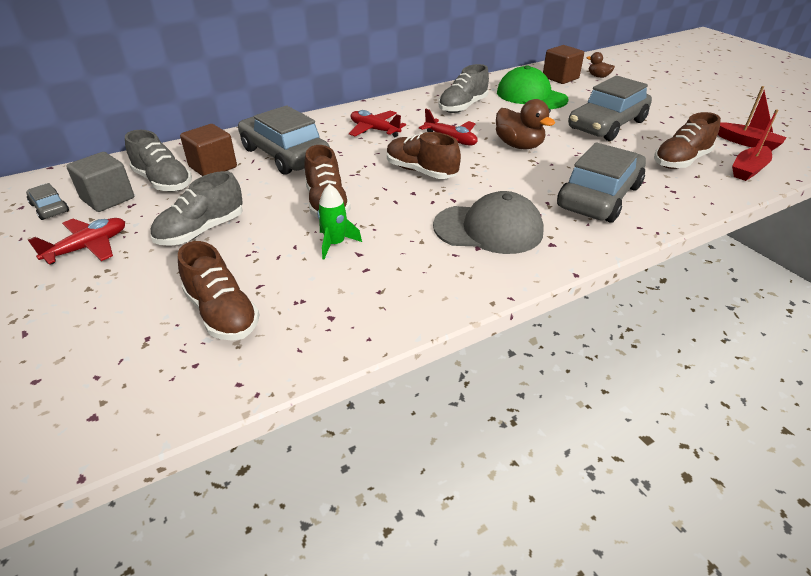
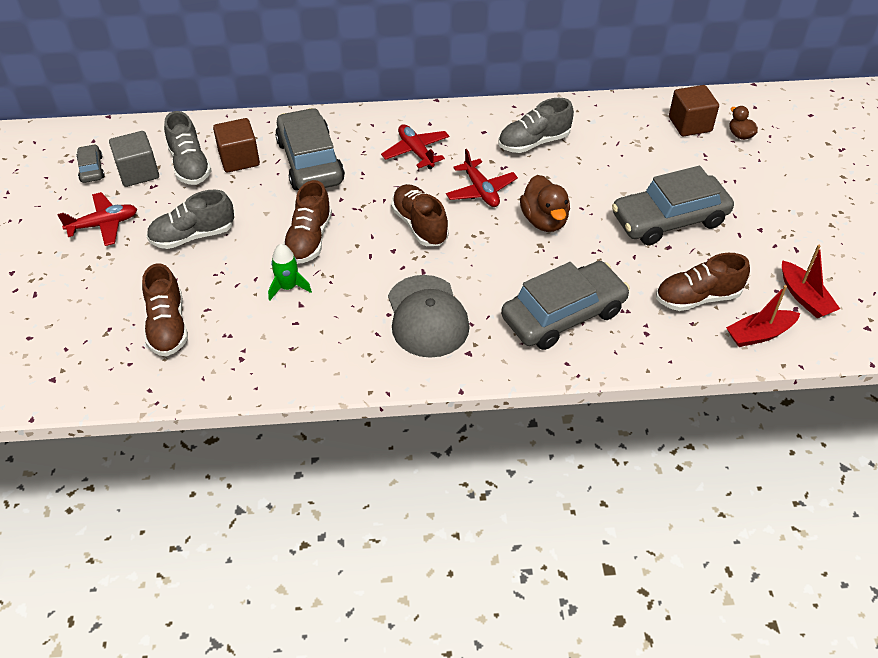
camera: 25 degrees right, 10 degrees up
(488, 229) = (427, 316): grey cap -> grey cap turned 45 degrees clockwise
(531, 96) = (626, 146): green cap -> none

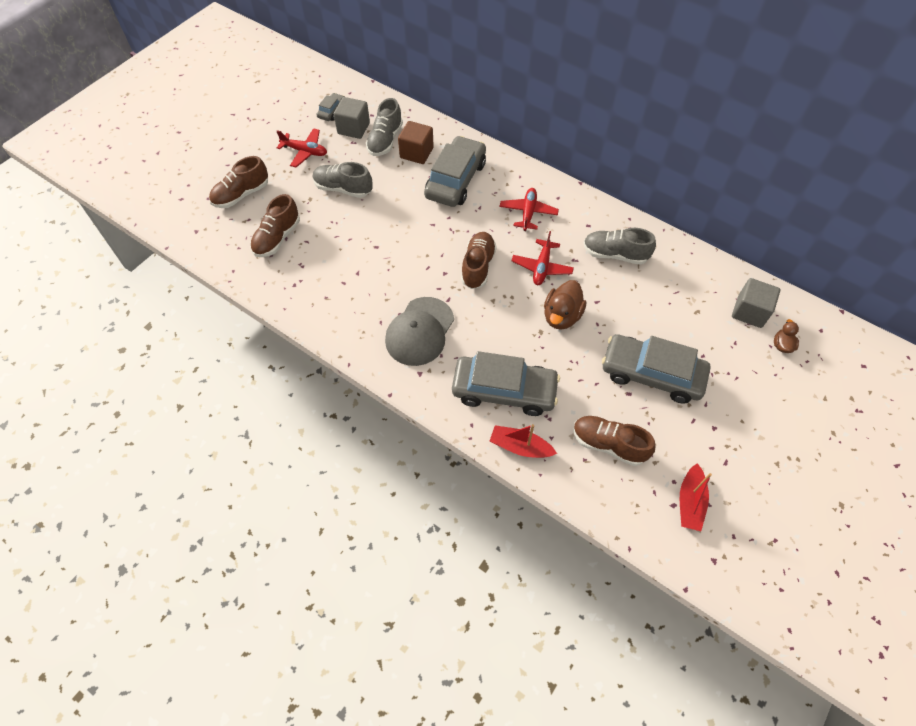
camera: 40 degrees right, 10 degrees up
(288, 287) = (361, 257): green rocket -> none
(309, 239) = (403, 233): brown shoe -> brown shoe (241, 195)
(690, 124) = (749, 312): brown cube -> grey cube
(759, 334) = (624, 503): red boat -> red boat (520, 447)

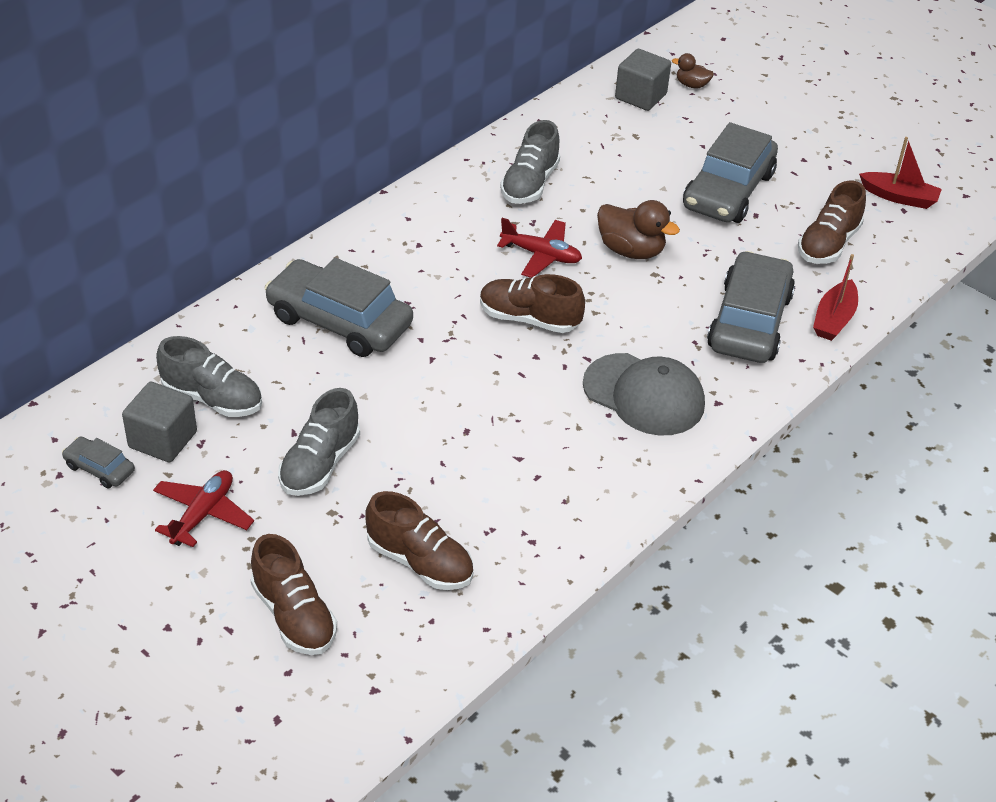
camera: 85 degrees left, 15 degrees down
(416, 153) = (259, 361): brown cube -> none
(528, 213) = (432, 252): red plane -> none

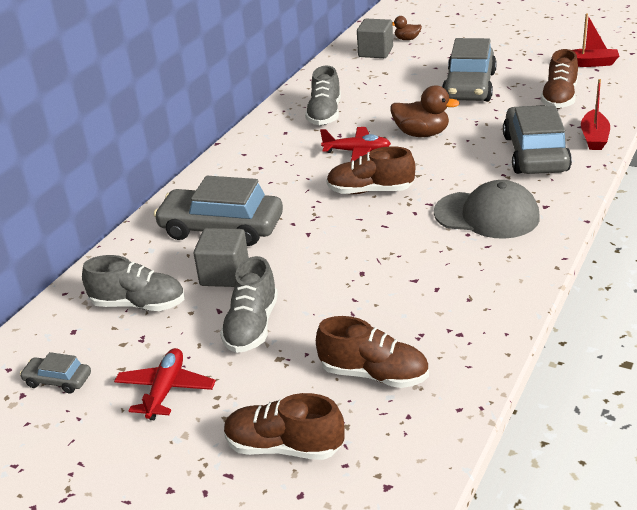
camera: 10 degrees left, 10 degrees down
(163, 439) = (107, 344): grey cube -> grey cube (224, 274)
(294, 616) = (284, 447): brown shoe -> brown shoe turned 150 degrees clockwise

